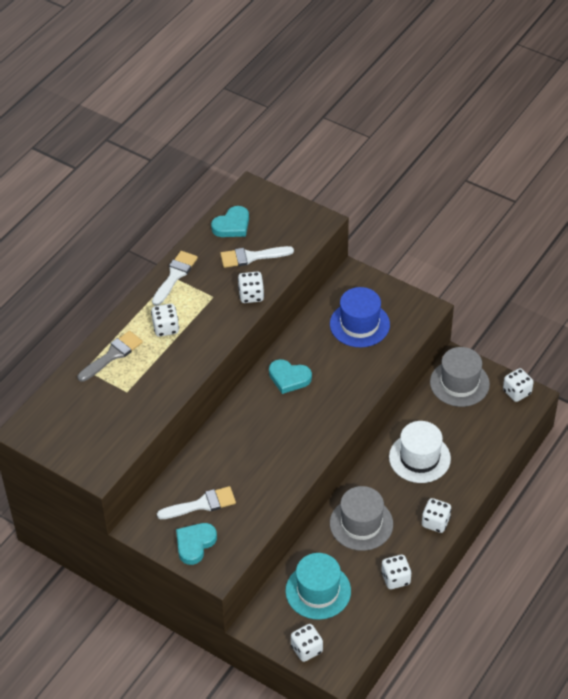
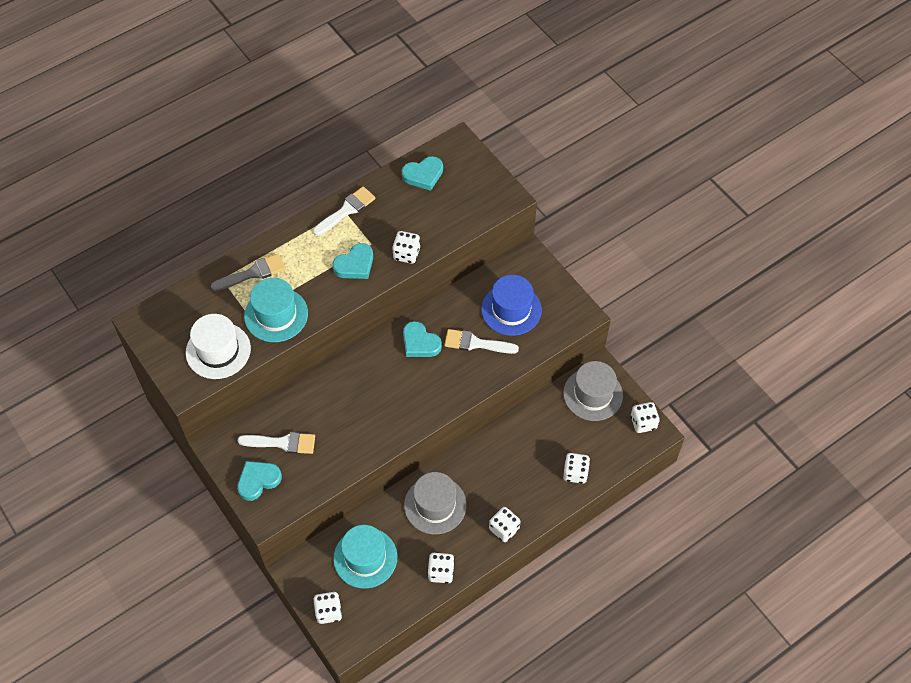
camera: 20 degrees right, 10 degrees up
(153, 383) = (276, 315): none -> turquoise hat
(166, 328) = (313, 261): white dice -> white dice (575, 473)
(207, 319) = (355, 264): none -> turquoise heart
(251, 257) = (426, 214): white brush -> white brush (476, 343)
(419, 458) = (520, 458): white hat -> white hat (218, 350)

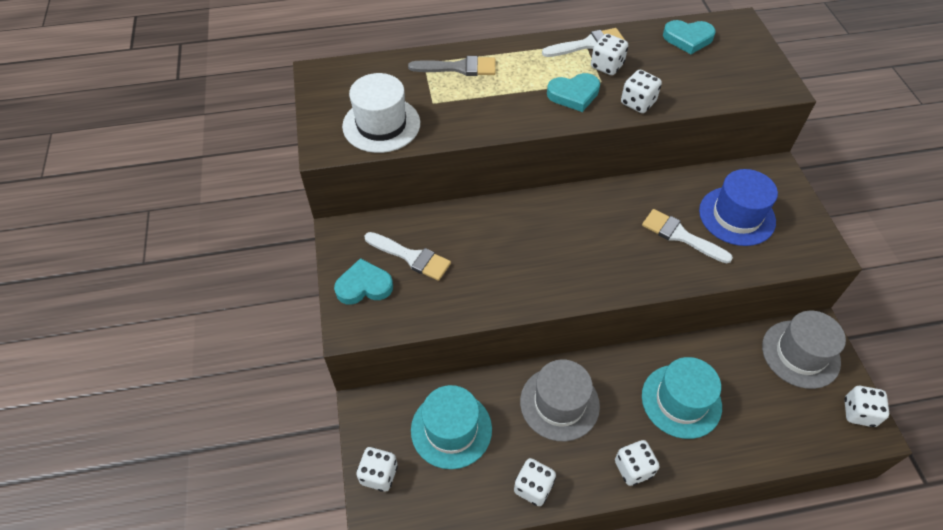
camera: 25 degrees right, 5 degrees down
(276, 315) = (462, 112): turquoise hat -> turquoise hat (681, 401)
(420, 343) = (614, 212): turquoise heart -> none
(575, 473) = (749, 438): white dice -> white dice (607, 66)

